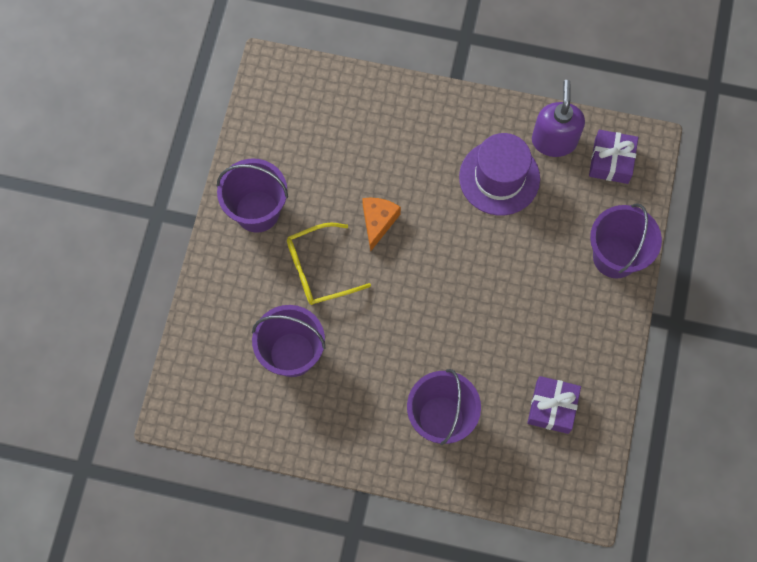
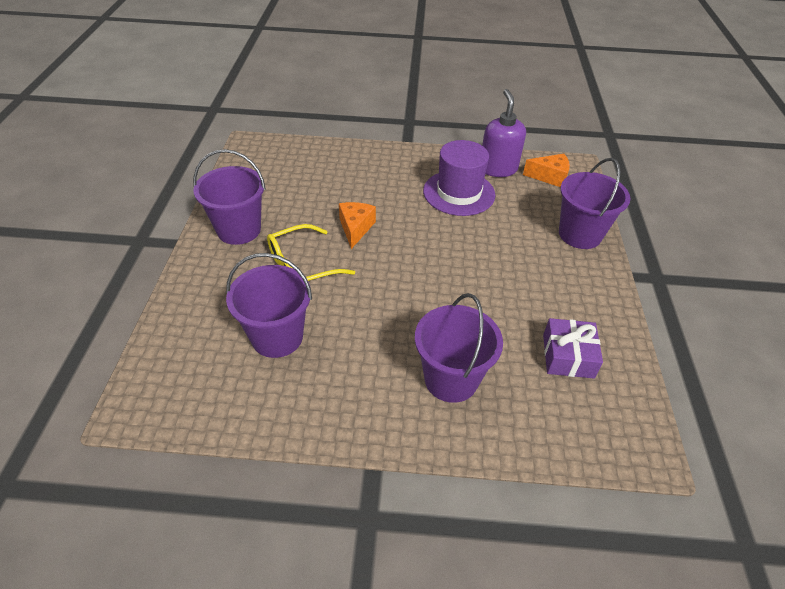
camera: 10 degrees left, 25 degrees down
(611, 161) = (550, 177): purple gift -> orange cheese

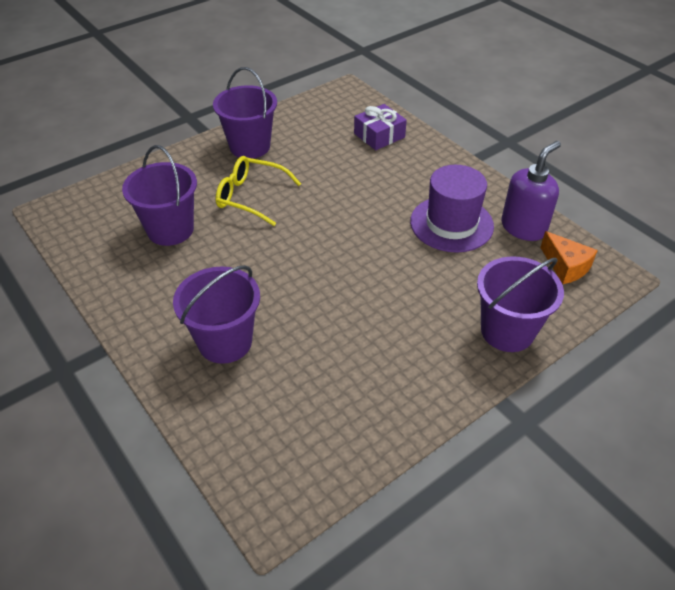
camera: 50 degrees right, 0 degrees up
(355, 228) = (325, 196): orange cheese -> none
(568, 356) = (330, 402): purple gift -> purple gift (379, 135)

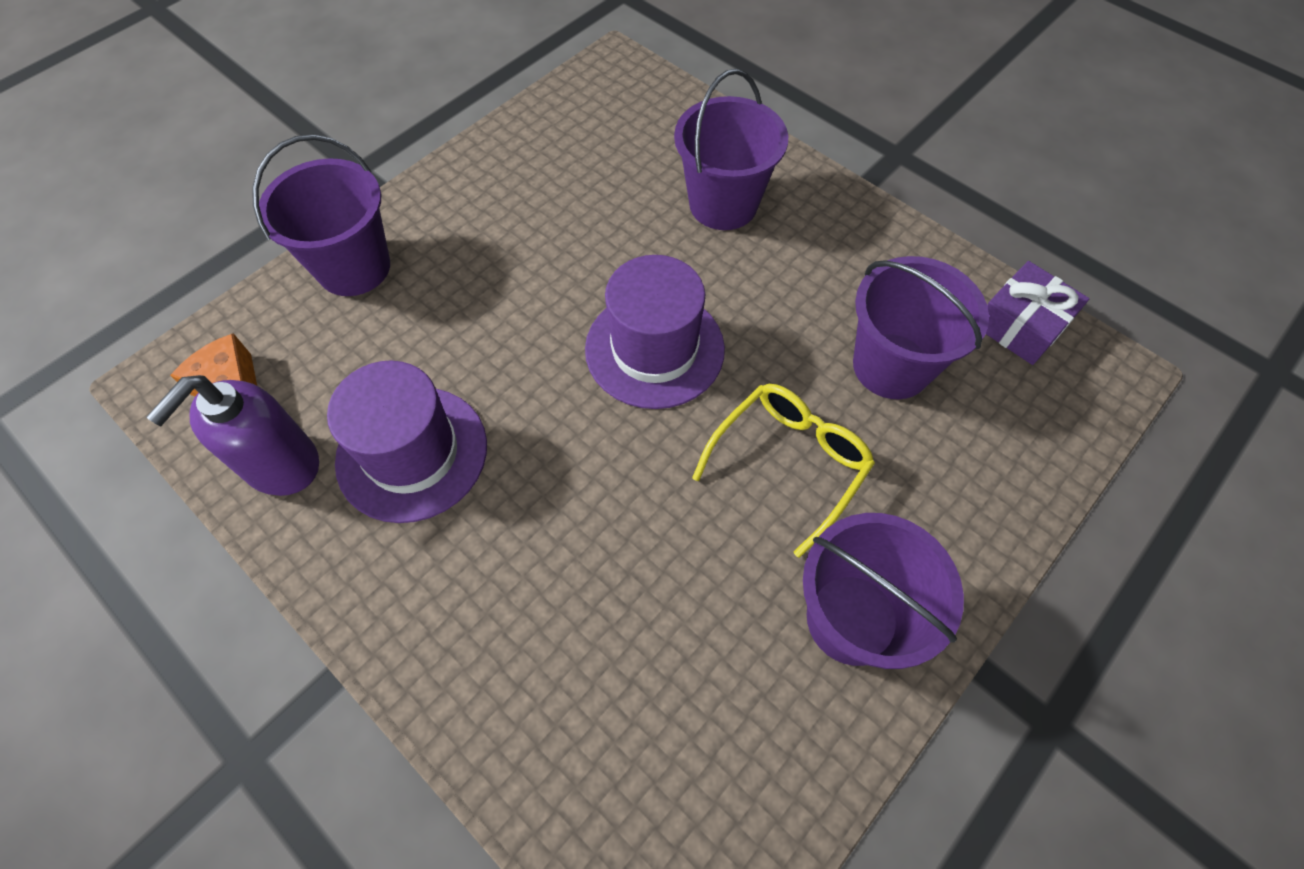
camera: 170 degrees right, 15 degrees up
(251, 197) = (789, 463): yellow glasses -> yellow glasses turned 60 degrees counterclockwise
(305, 255) = (654, 349): none -> purple hat
(379, 135) = (563, 718): purple gift -> purple gift (1021, 324)

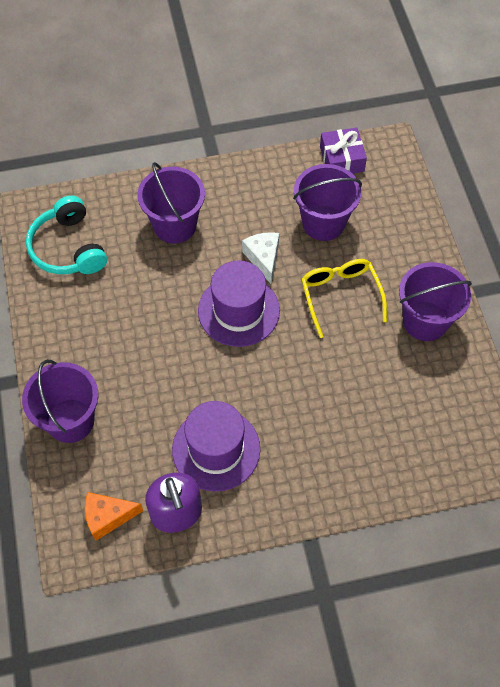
camera: 55 degrees left, 0 degrees up
(596, 126) = (68, 248): none -> turquoise headphones
(763, 328) = (263, 258): none -> white cheese

